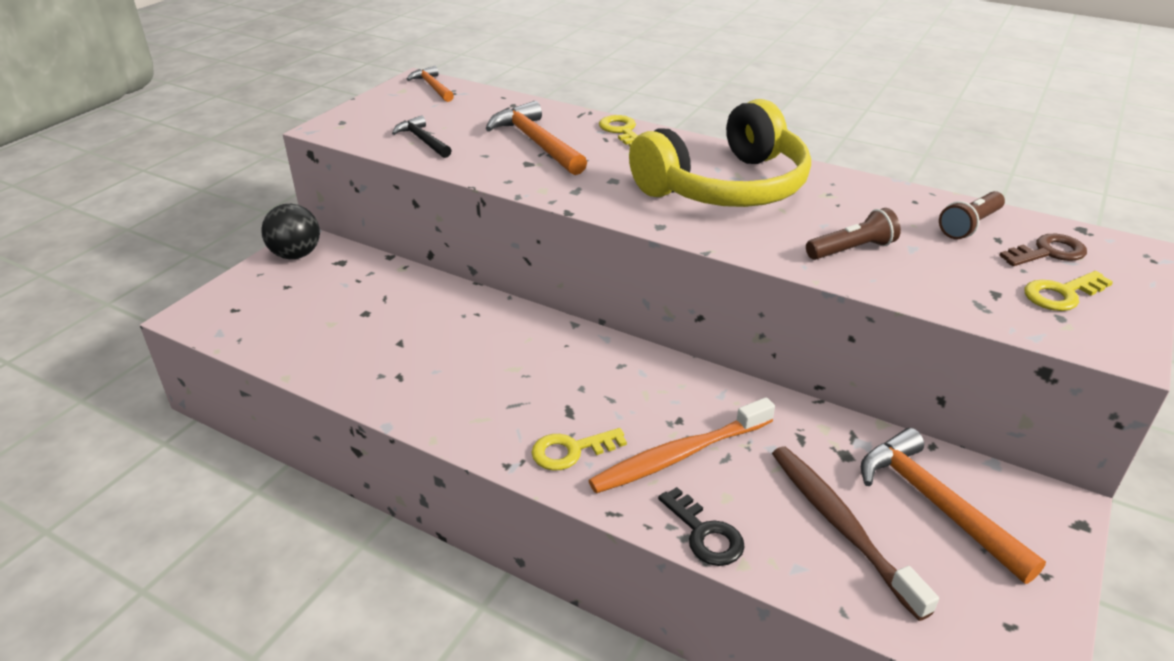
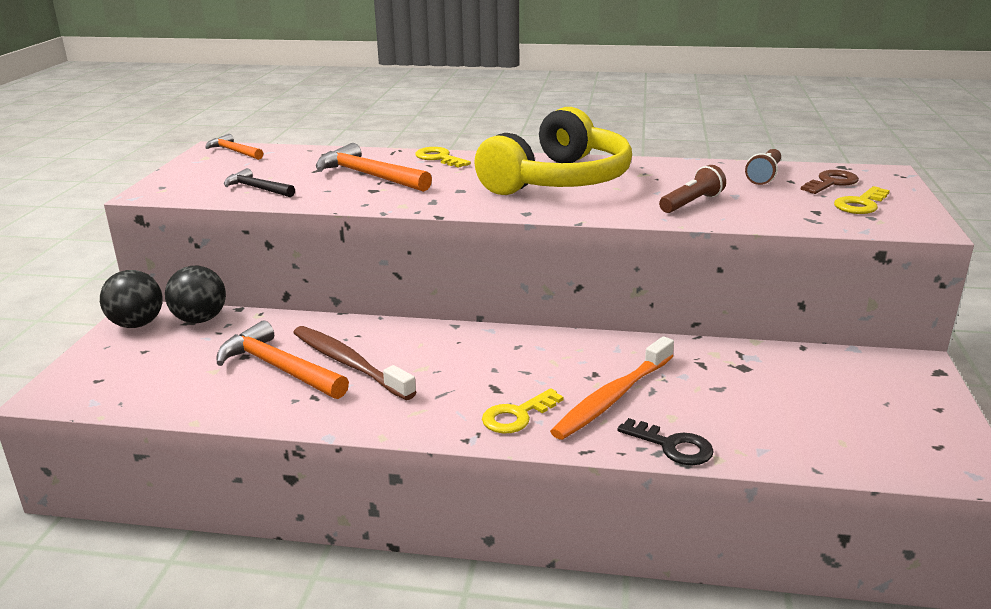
camera: 20 degrees left, 10 degrees down
(350, 262) = (200, 319): none -> black ball
(841, 526) = (774, 414): brown toothbrush -> brown toothbrush (349, 363)
(936, 503) = (832, 383): orange hammer -> orange hammer (279, 368)

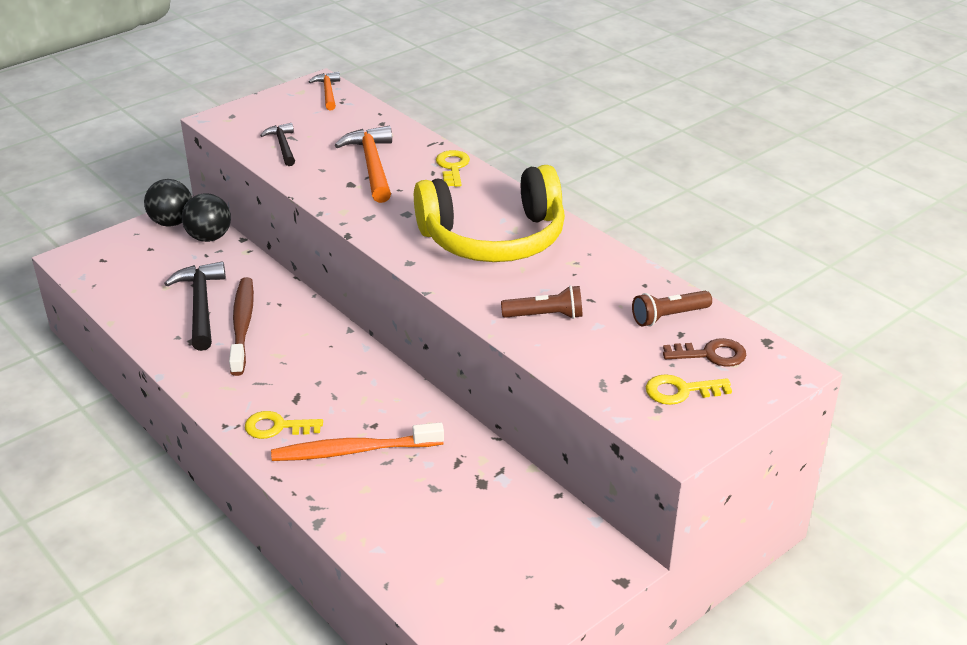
camera: 40 degrees right, 10 degrees up
(279, 368) = (201, 306): orange hammer -> black hammer
(672, 446) = (329, 509): black key -> none

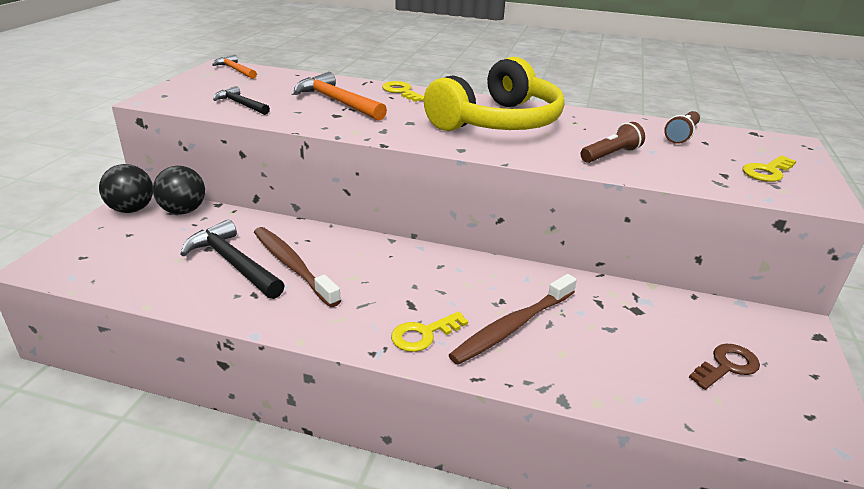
camera: 35 degrees left, 5 degrees down
(354, 451) = (512, 327): orange toothbrush -> brown toothbrush
(711, 354) = (742, 148): brown key -> brown key (727, 366)

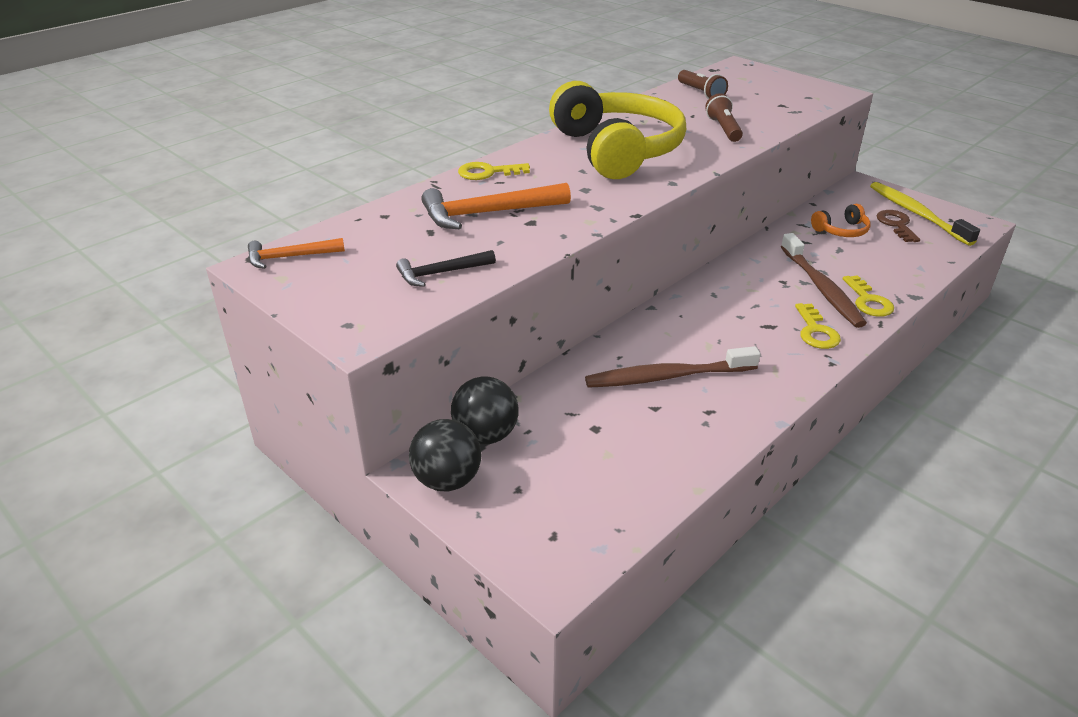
camera: 60 degrees left, 5 degrees up
(233, 263) = (639, 415): black hammer -> none
(655, 324) = (841, 231): none -> orange headphones
(767, 171) = (784, 91): yellow key -> yellow key (868, 301)
(781, 381) = (917, 214): none -> yellow toothbrush

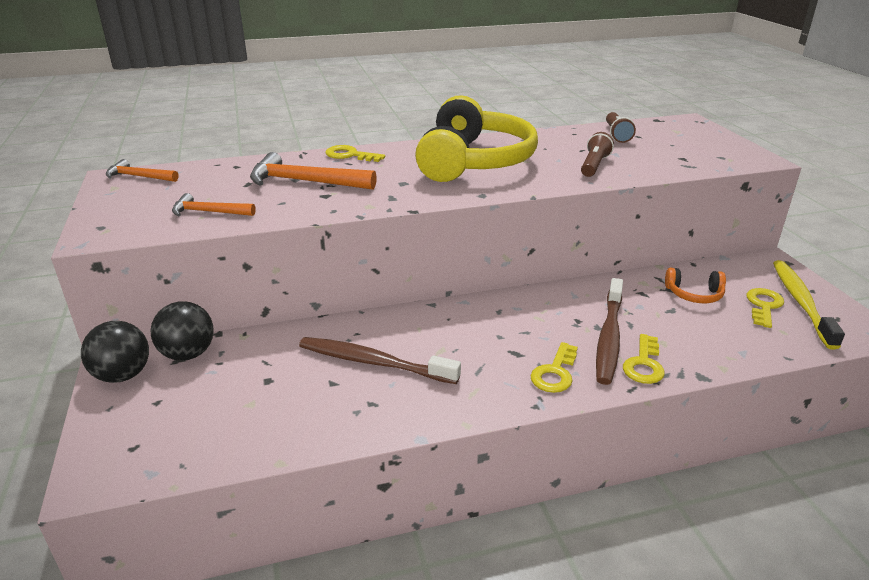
camera: 30 degrees right, 5 degrees down
(441, 273) = (209, 212): black hammer -> orange hammer
(896, 225) = (763, 306): brown key -> yellow key

